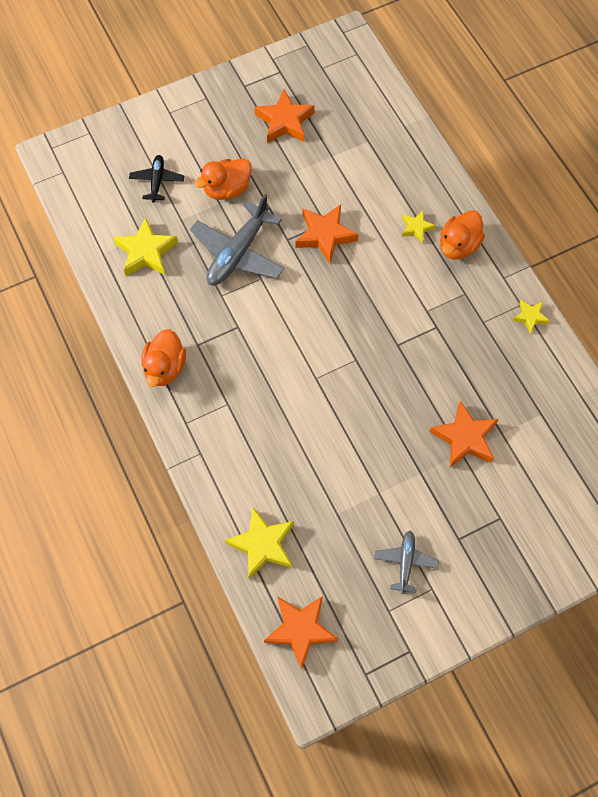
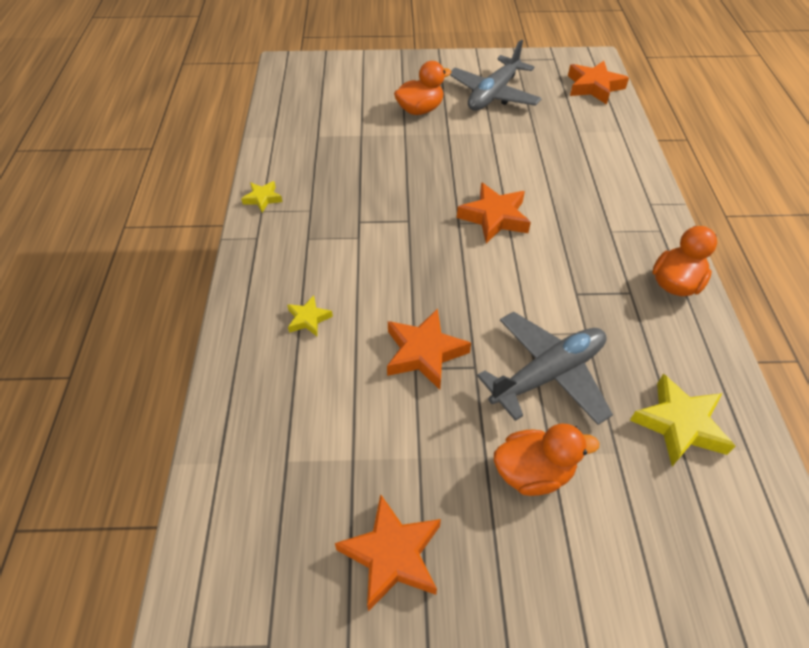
camera: 155 degrees left, 15 degrees down
(157, 181) = (644, 534): black plane -> none
(262, 545) = (608, 133): yellow star -> none
(405, 562) = (493, 94): grey plane -> grey plane, size x1.83
(458, 246) = (277, 283): orange duck -> orange duck (420, 110)
(465, 438) = (395, 141): orange star -> orange star (494, 217)

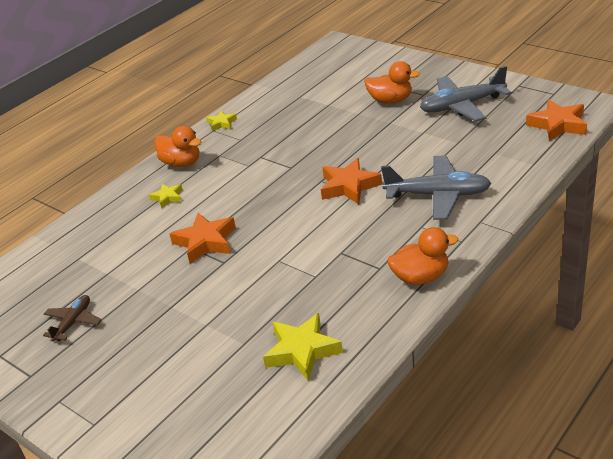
camera: 45 degrees right, 15 degrees down
(392, 555) = (73, 322): orange star -> brown plane
(533, 472) = (185, 327): orange duck -> orange duck (181, 163)
(548, 374) = (259, 286): grey plane -> grey plane (438, 195)

